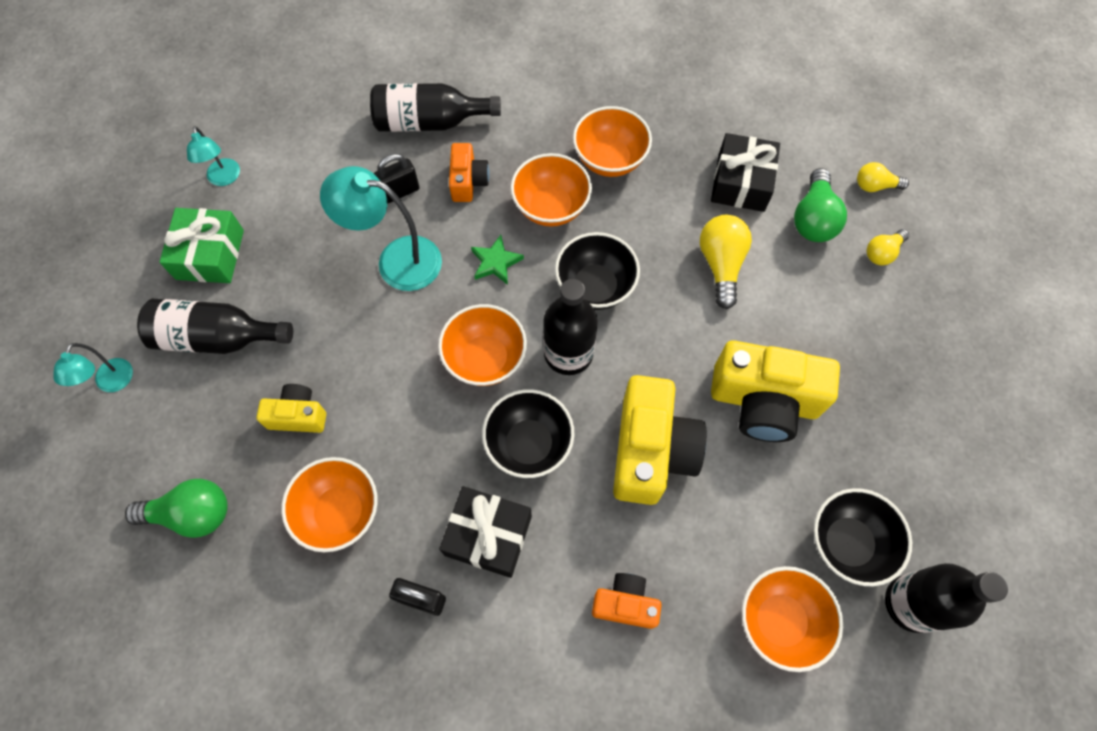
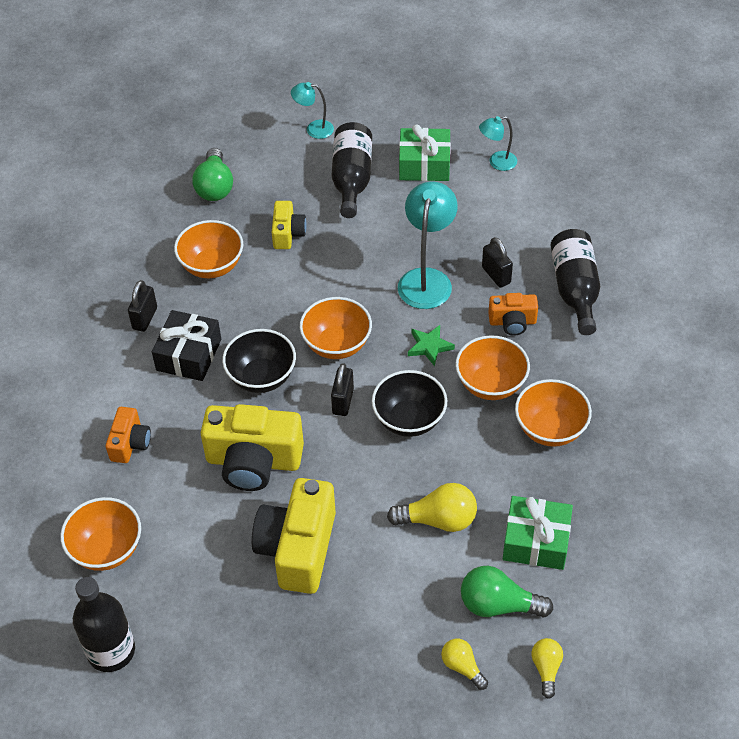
camera: 90 degrees right, 15 degrees down
(568, 353) = (343, 401): black bottle -> black padlock
(741, 182) = (536, 541): black gift -> green gift
(847, 543) = (166, 605): black bowl -> none

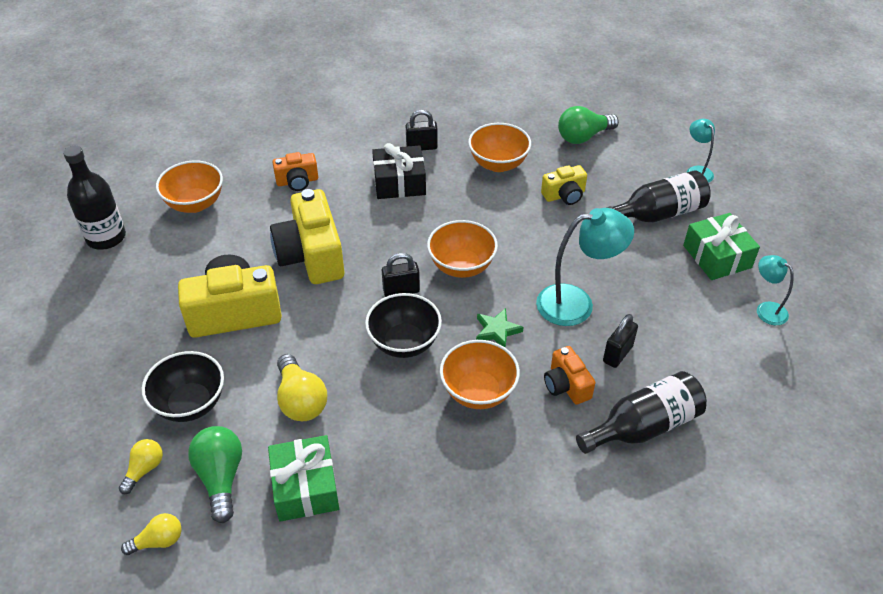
camera: 65 degrees right, 5 degrees down
(261, 377) = (400, 231): black bowl -> black bowl (190, 404)
(550, 429) = (448, 458): orange bowl -> none

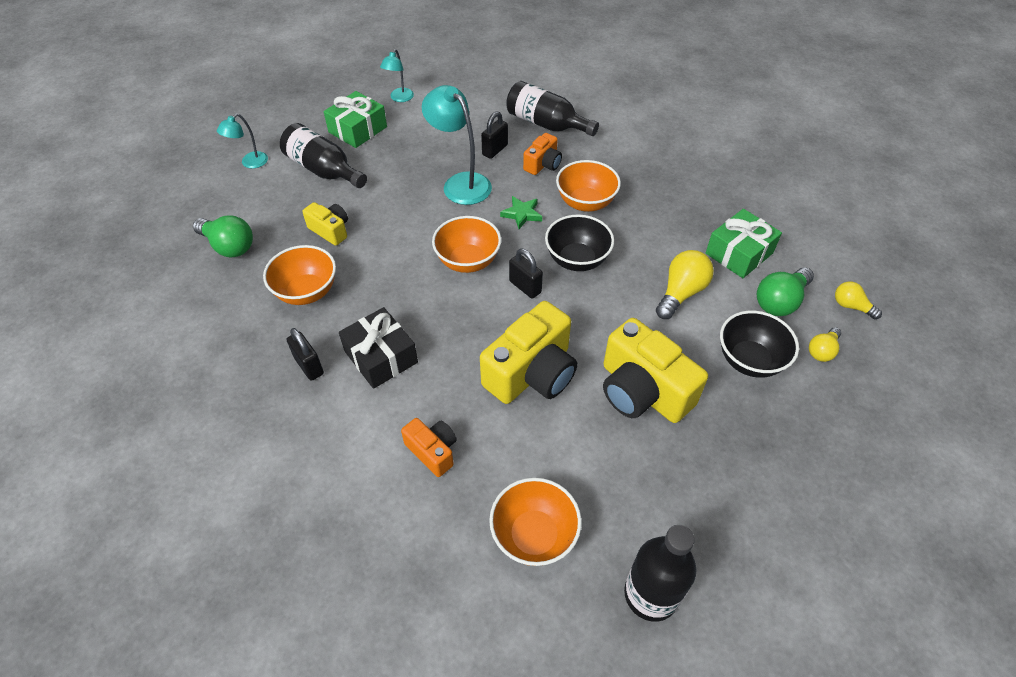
camera: 120 degrees left, 5 degrees up
(144, 469) = (822, 351): yellow light bulb -> yellow light bulb turned 45 degrees counterclockwise
(617, 354) = (495, 150): black padlock -> black padlock turned 60 degrees counterclockwise

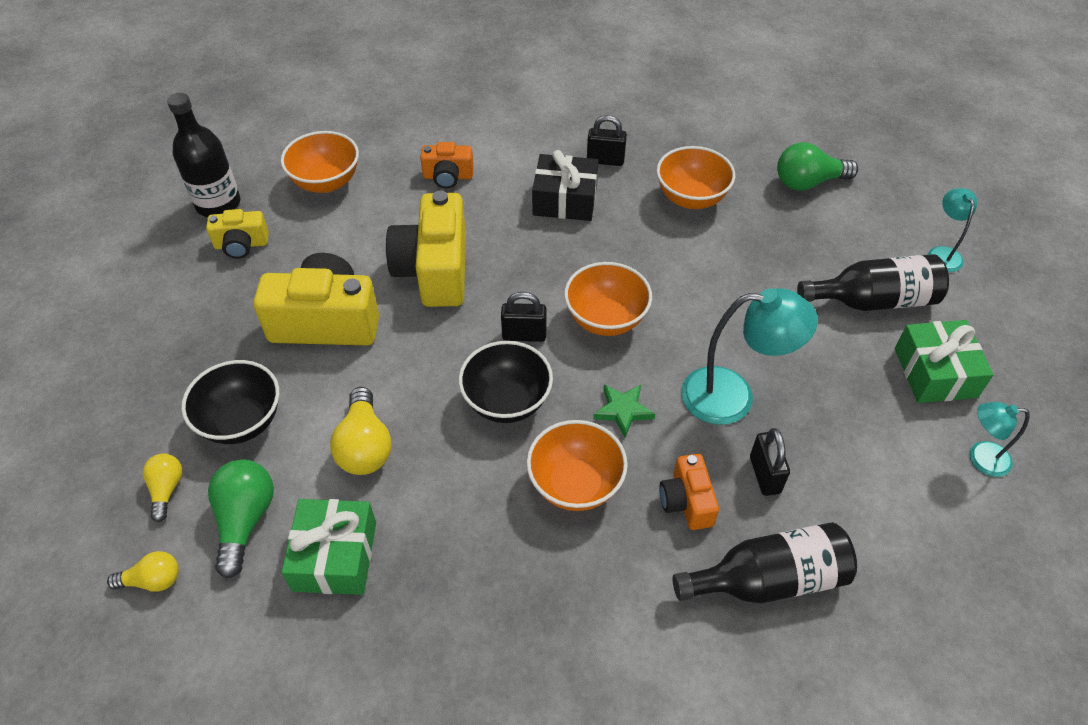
camera: 135 degrees right, 0 degrees up
(330, 230) = (761, 253): yellow camera -> yellow camera (241, 245)
(399, 98) = (980, 458): turquoise lamp -> turquoise lamp turned 60 degrees counterclockwise

